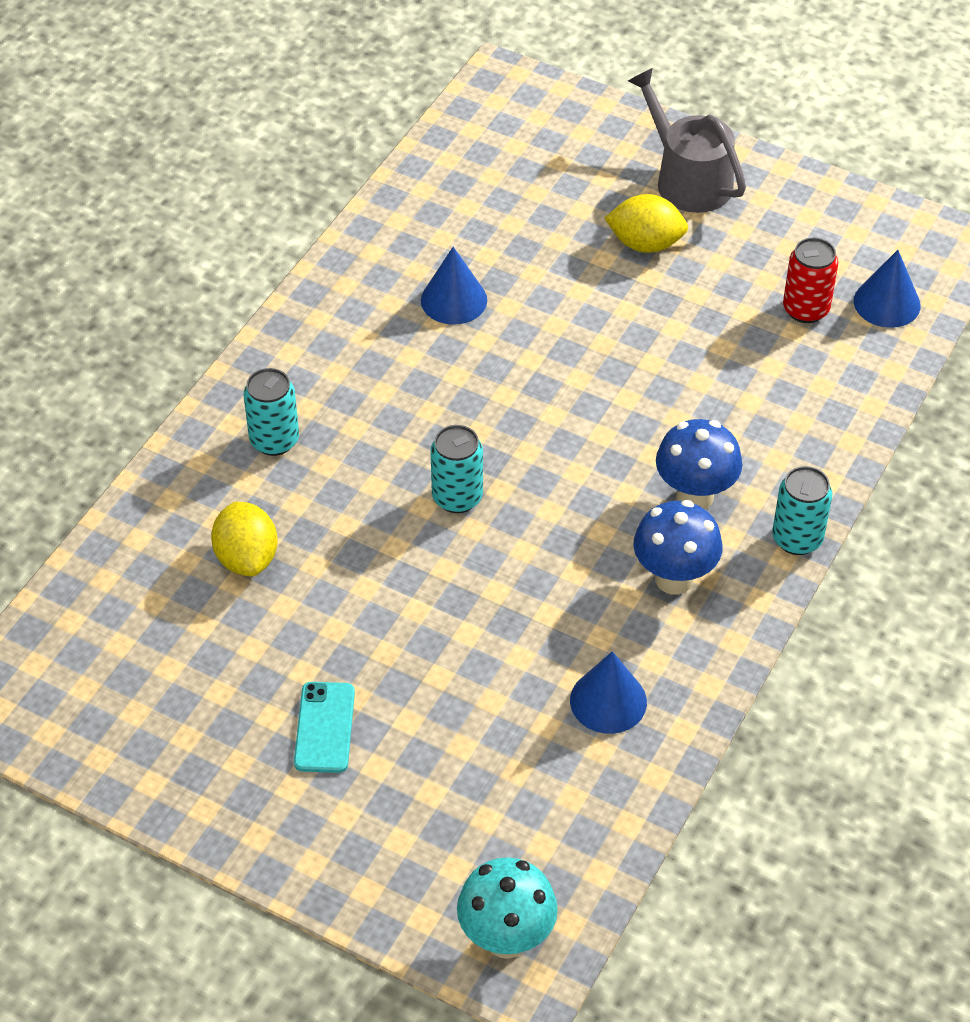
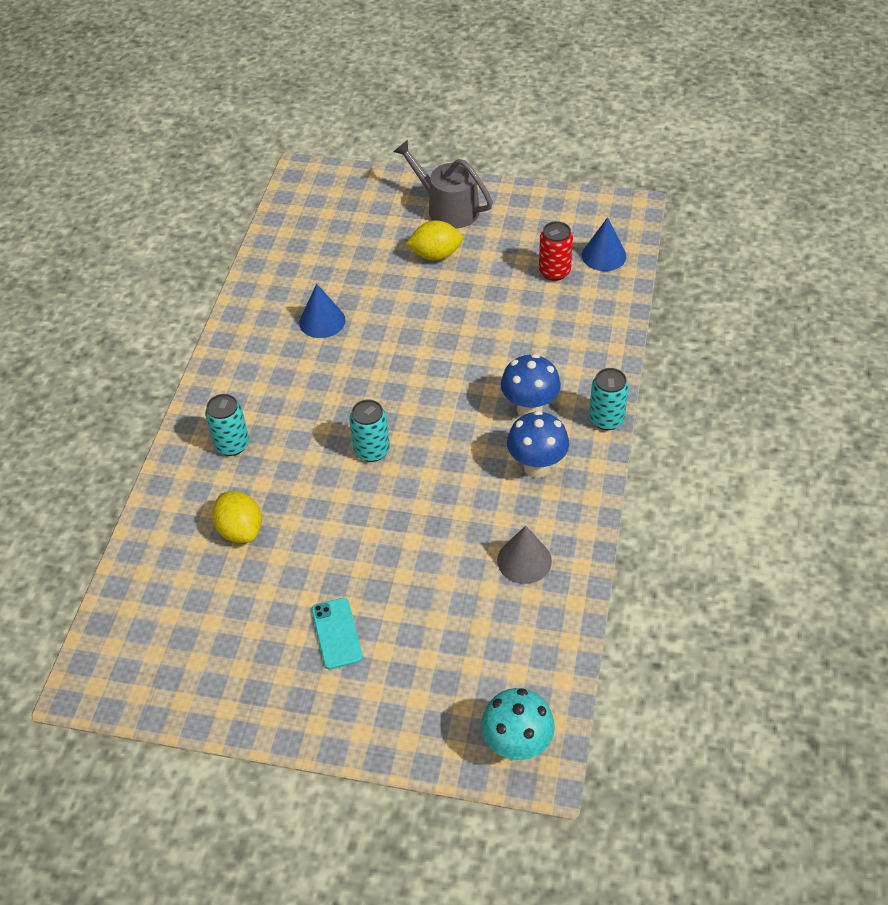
camera: 15 degrees left, 0 degrees up
(608, 701) = (524, 560): blue cone -> grey cone

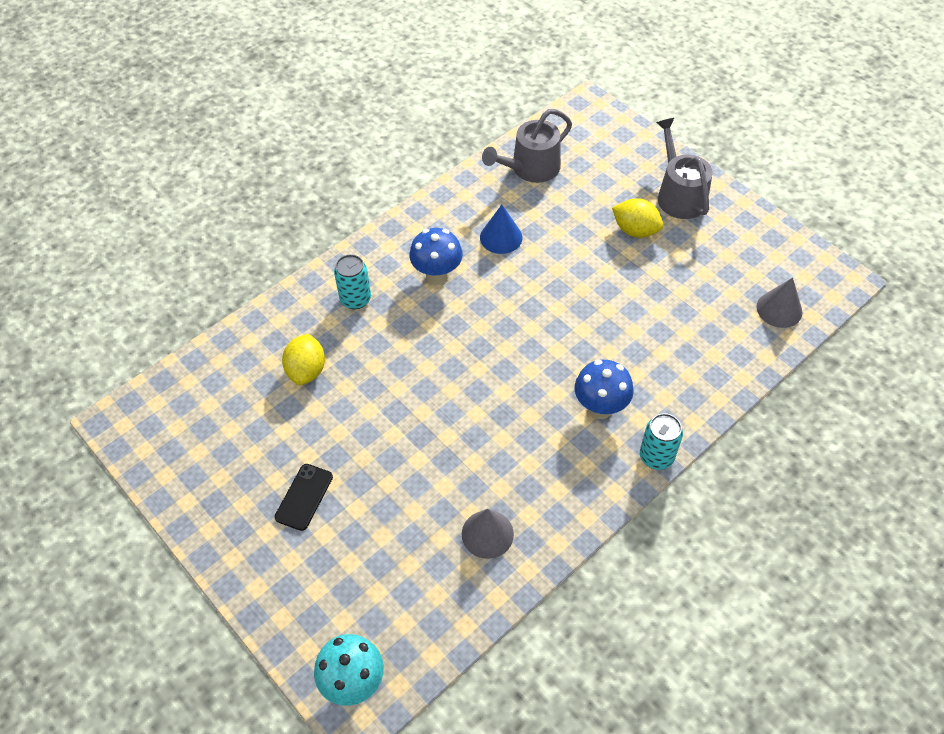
camera: 35 degrees right, 5 degrees up
(298, 251) = (530, 168): none -> grey watering can
(336, 633) = (304, 497): turquoise phone -> black phone
(372, 451) = (449, 366): turquoise can -> none
(536, 467) = (564, 461): blue mushroom -> blue mushroom (437, 276)
(554, 272) = (723, 300): red can -> none
(604, 255) = (779, 309): blue cone -> grey cone

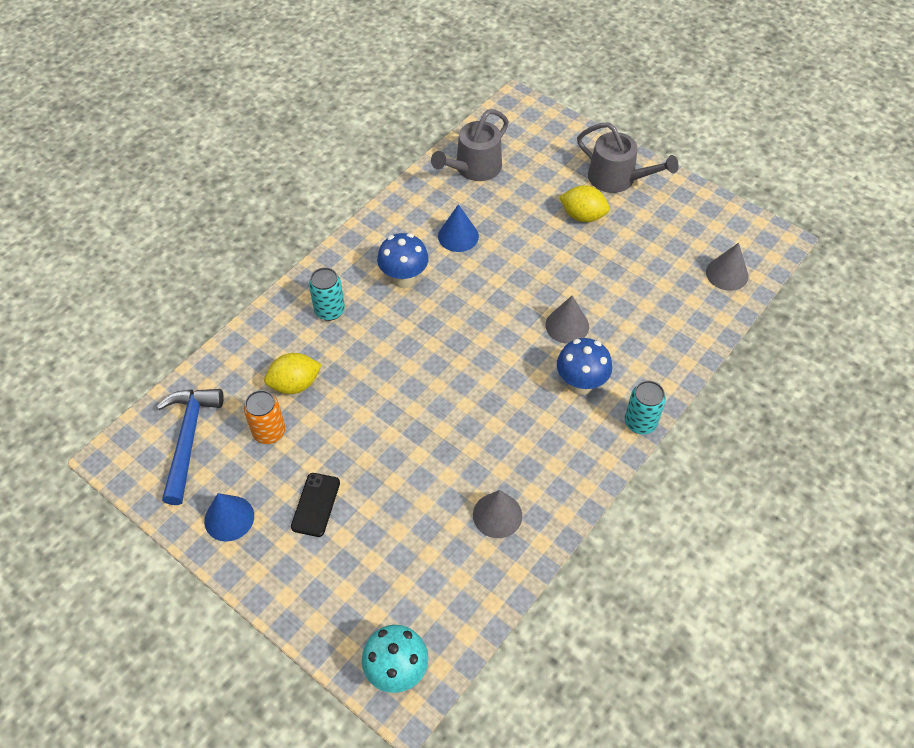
camera: 10 degrees left, 0 degrees up
(191, 413) = (188, 439): none -> blue hammer
(215, 499) = (229, 518): none -> blue cone
(272, 416) = (269, 432): none -> orange can
(307, 370) = (295, 384): yellow lemon -> yellow lemon turned 75 degrees clockwise
(597, 344) = (567, 325): none -> grey cone
(679, 195) = (617, 178): grey watering can -> grey watering can turned 150 degrees clockwise

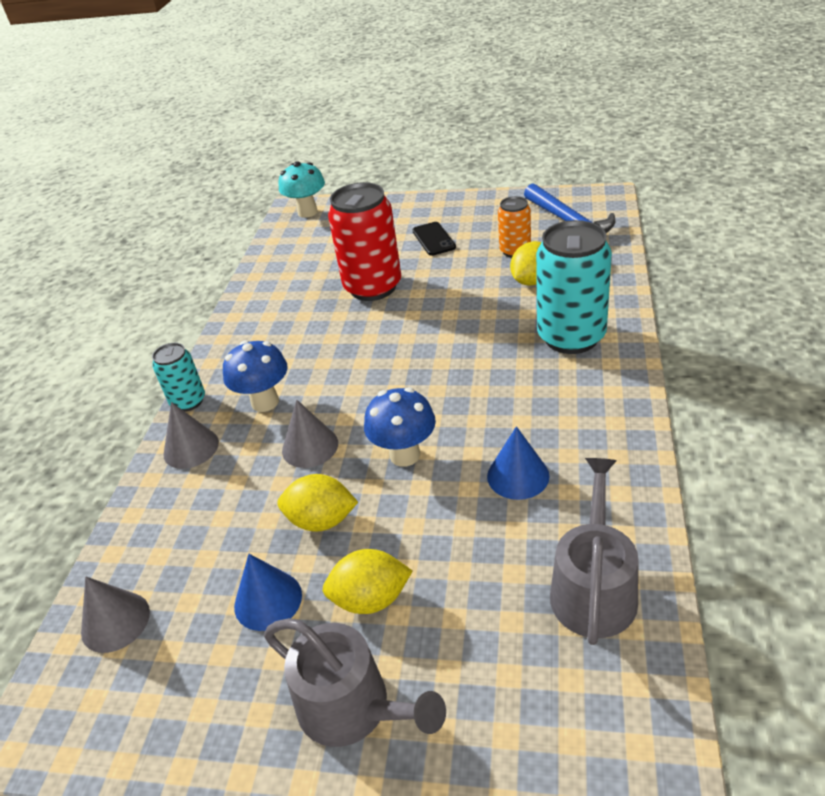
camera: 155 degrees right, 15 degrees down
(229, 518) = (486, 210): blue cone -> blue cone (268, 600)
(329, 311) = (571, 337): turquoise can -> turquoise can, size x1.85
(404, 279) = (530, 399): blue mushroom -> blue mushroom (405, 455)
(420, 468) = (373, 287): none -> red can
(497, 515) = (289, 292): grey cone -> grey cone (191, 448)
(586, 270) = (321, 520): none -> yellow lemon
(617, 178) = (352, 707): grey watering can -> grey watering can turned 150 degrees counterclockwise

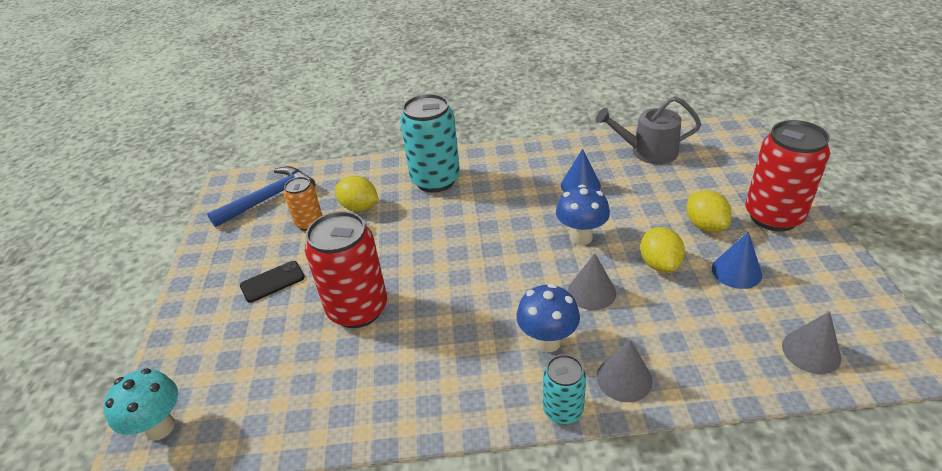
camera: 105 degrees left, 0 degrees up
(352, 707) = (773, 216): grey watering can -> red can

